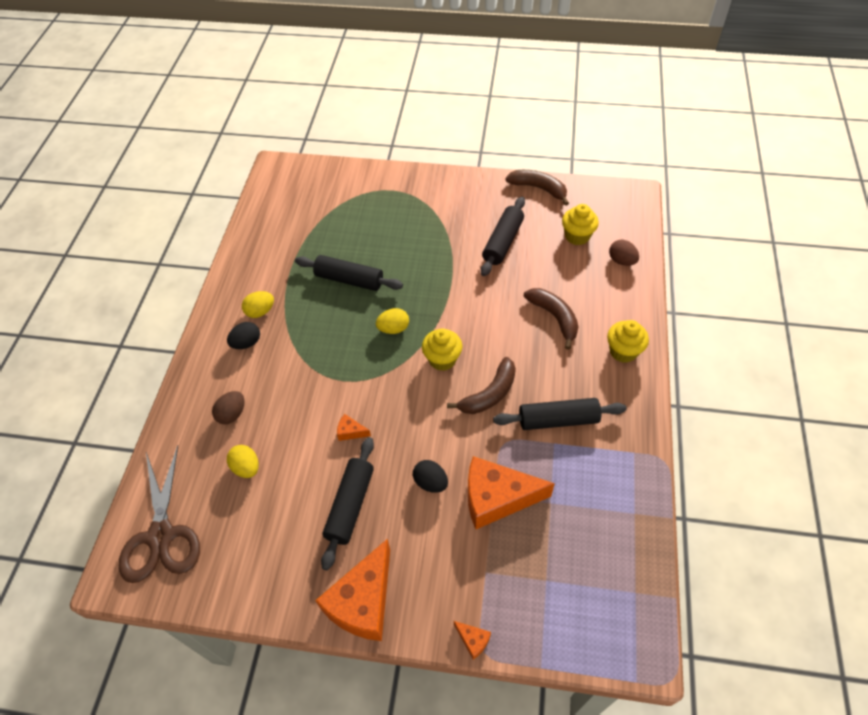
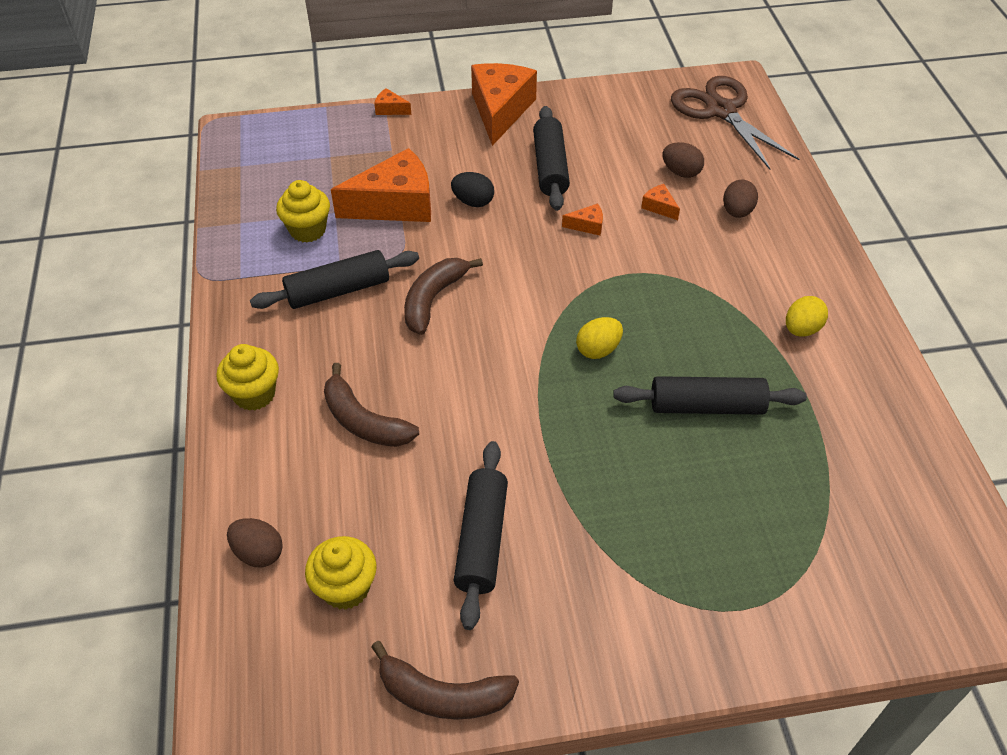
camera: 160 degrees right, 5 degrees down
(246, 467) = (681, 172): yellow egg -> brown egg
(247, 343) = (785, 286): black egg -> none
(286, 435) = (659, 207): none -> orange cheese
(442, 359) = (511, 326): yellow cupcake -> yellow cupcake (308, 230)

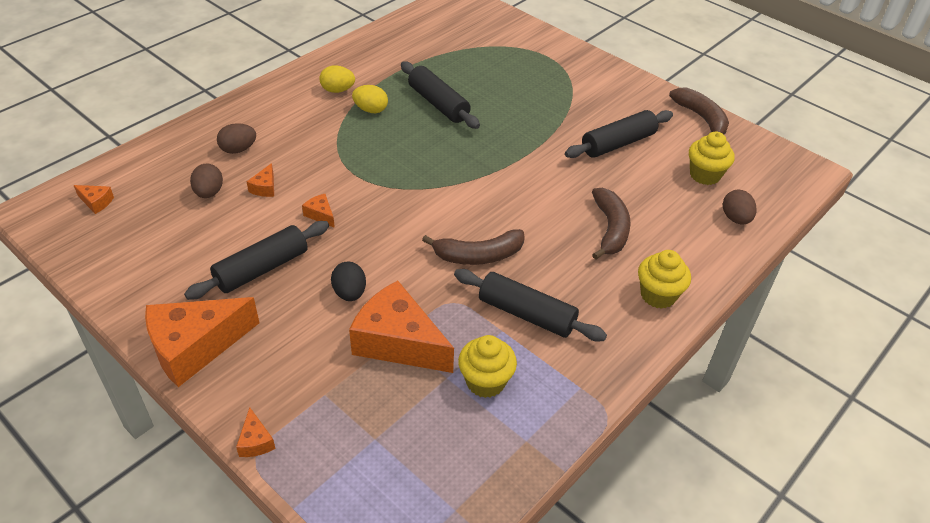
camera: 130 degrees left, 5 degrees down
(598, 350) = (440, 159): yellow egg -> yellow egg (371, 110)
(721, 110) = (96, 202): brown scissors -> orange cheese

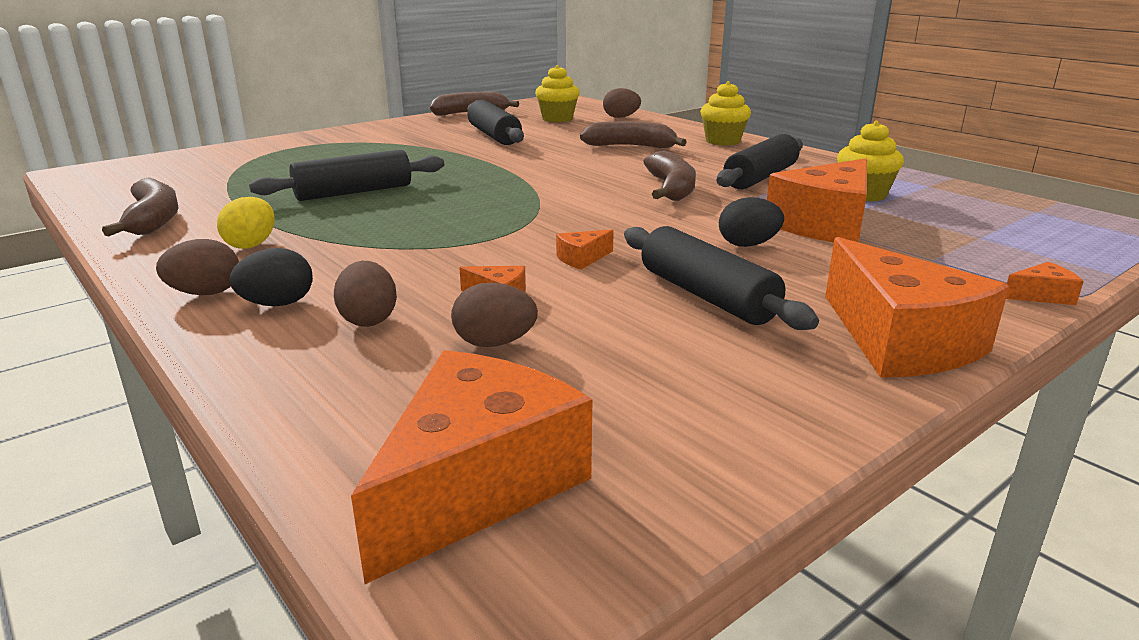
camera: 80 degrees left, 20 degrees down
(96, 202) = (478, 484): orange cheese -> orange cheese, size x2.43
(258, 118) = (277, 304): none -> black egg
(272, 95) = (205, 293): none -> brown egg
(371, 110) = (332, 226): yellow egg -> none
(375, 48) = (153, 220): none -> brown banana

